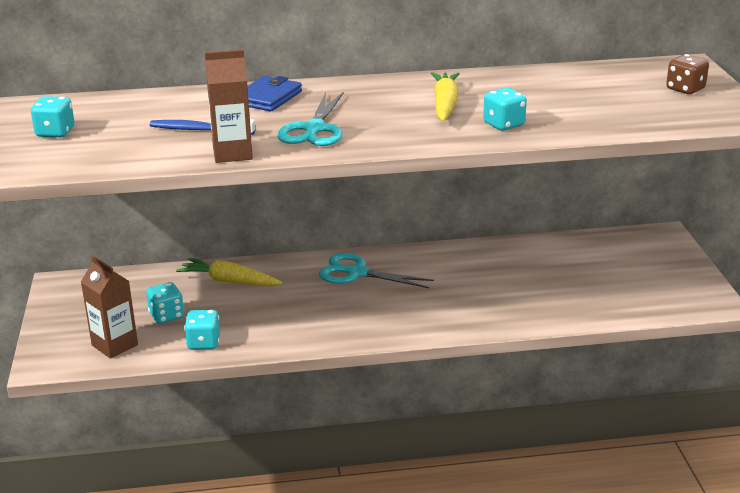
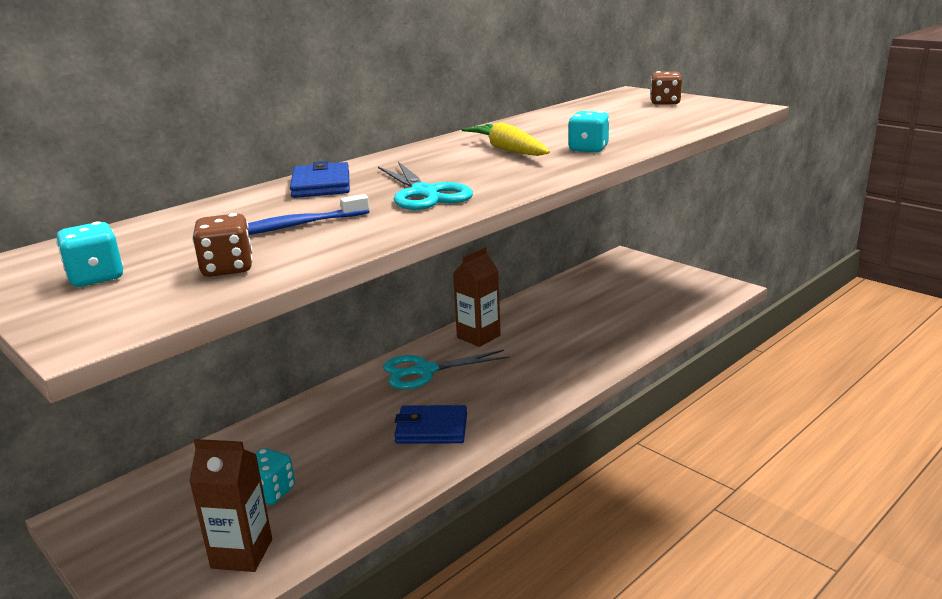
camera: 35 degrees left, 5 degrees down
(119, 151) = (227, 268): none -> brown dice
(204, 343) = (351, 501): turquoise dice -> none
(229, 281) = (301, 428): yellow carrot -> none
(232, 153) = (377, 232): brown carton -> brown carton (478, 336)
(308, 318) = (431, 429): none -> blue wallet

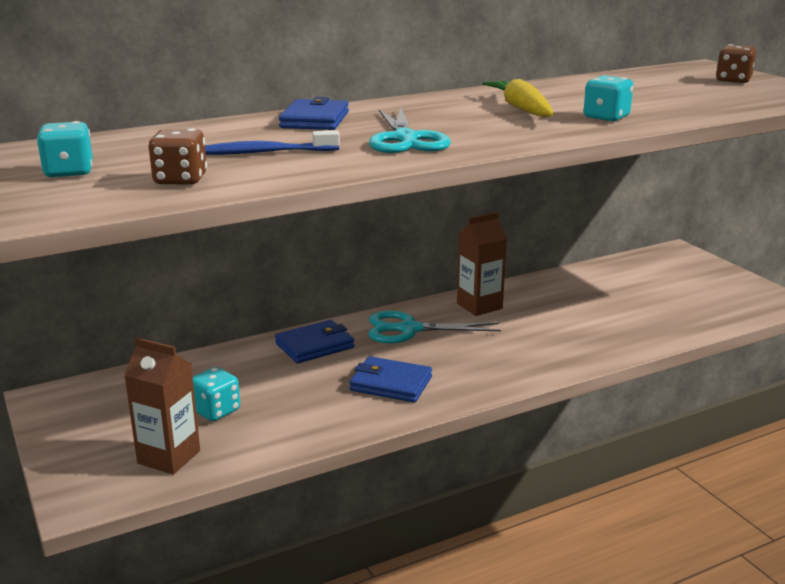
camera: 15 degrees right, 0 degrees up
(341, 404) = (314, 345): none -> blue wallet

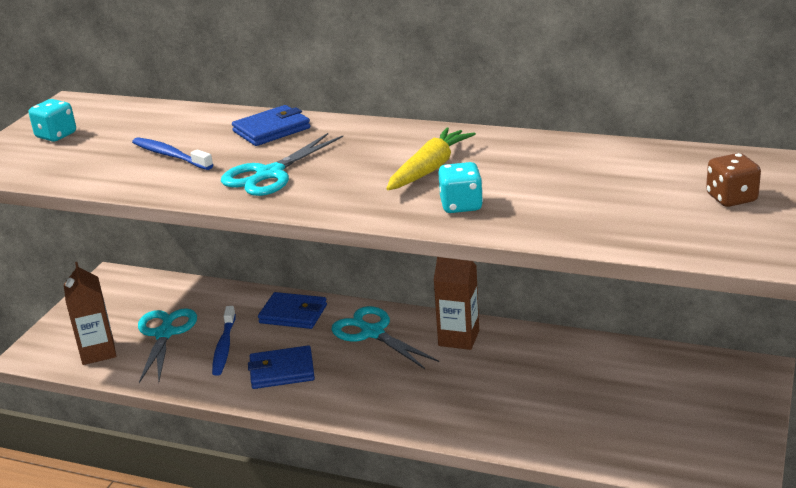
camera: 50 degrees right, 5 degrees up
(180, 180) = (81, 165): brown dice -> none
(216, 411) = (165, 334): turquoise dice -> turquoise scissors
(300, 393) = (224, 347): none -> blue toothbrush
(391, 384) = (282, 371): blue wallet -> blue wallet turned 75 degrees counterclockwise

